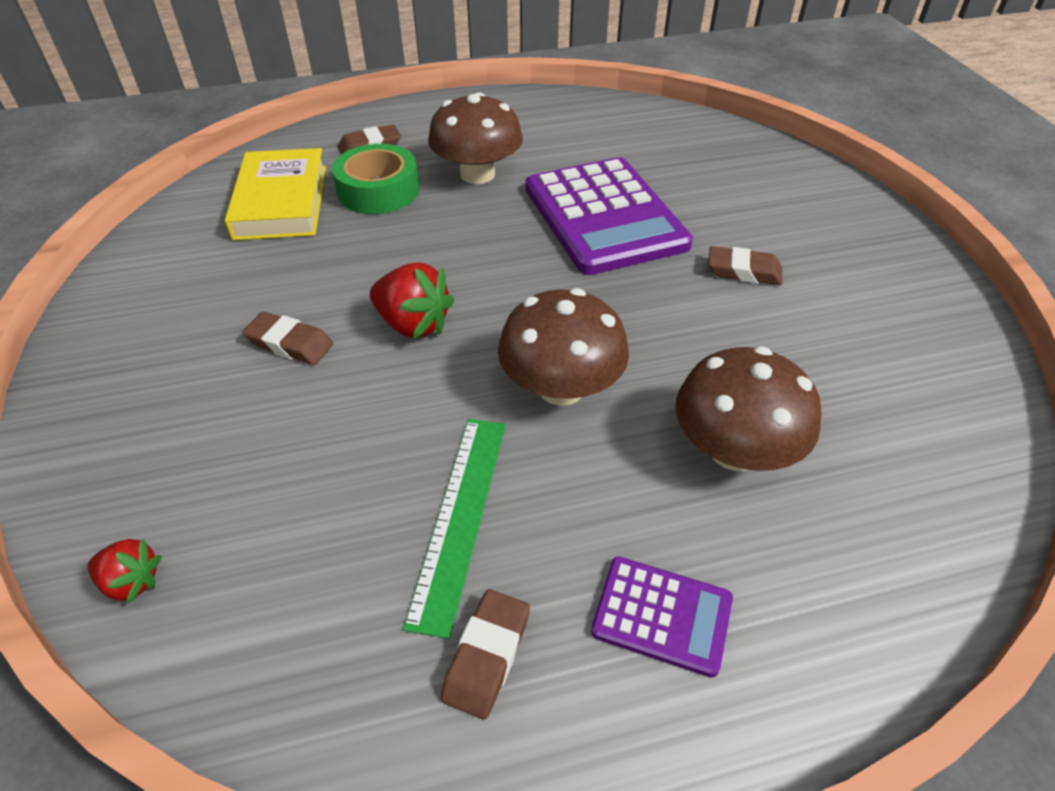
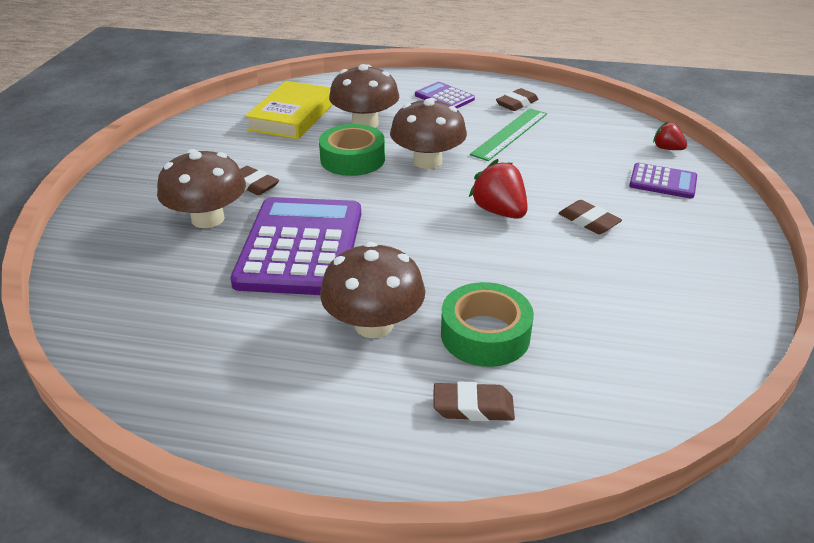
camera: 155 degrees left, 10 degrees down
(164, 466) = (662, 182): none -> purple calculator
(281, 201) = (591, 351): yellow book -> yellow book (292, 116)
(671, 355) = (352, 159): none -> green tape
(731, 218) = (208, 219): none -> brown mushroom

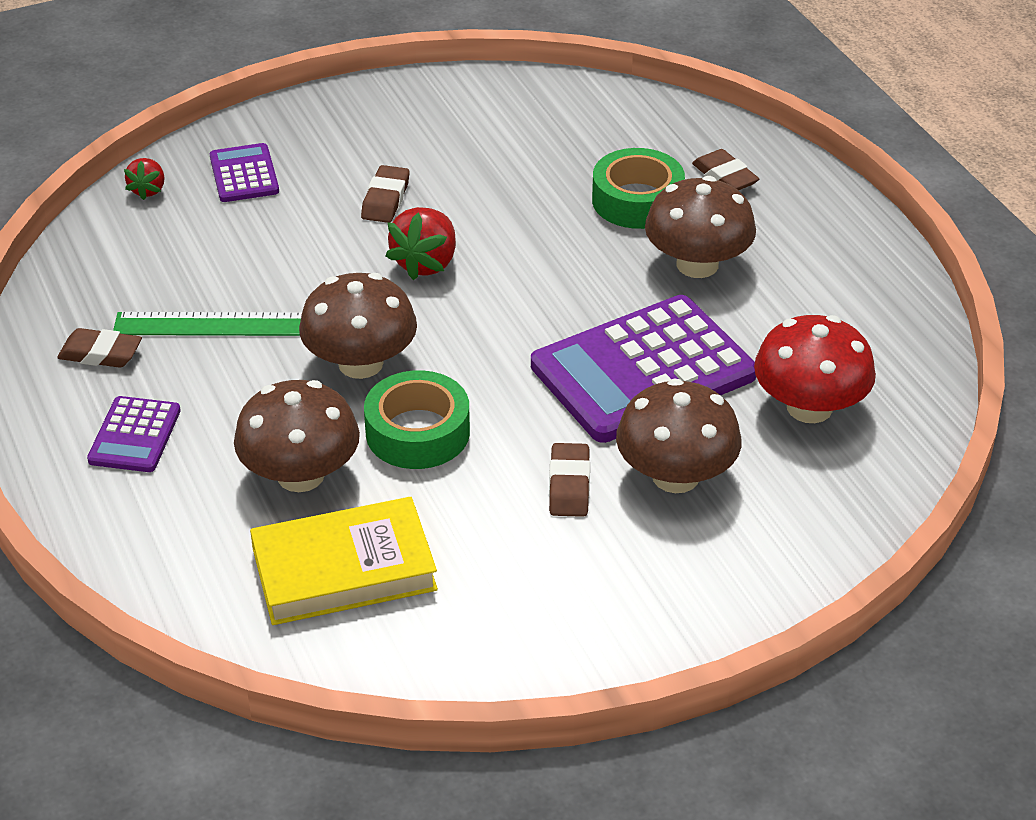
camera: 125 degrees left, 5 degrees up
(177, 296) = (809, 407): none -> red mushroom

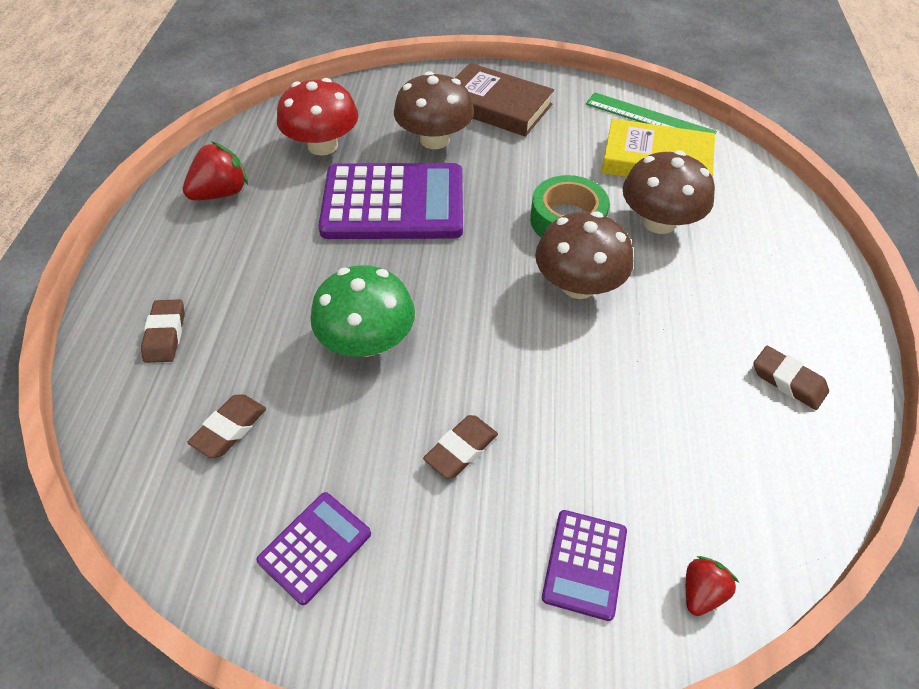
camera: 150 degrees left, 10 degrees up
(134, 435) = (770, 294): purple calculator -> purple calculator (315, 547)
(213, 325) = (682, 370): green ruler -> green ruler (649, 118)
(426, 263) = (473, 356): red strawberry -> red strawberry (221, 193)
(536, 238) = (367, 341): none -> green mushroom
(569, 485) = (497, 156): brown eraser -> brown eraser (229, 429)
(637, 200) = (256, 342): green tape -> none
(639, 571) = (496, 106): none -> brown book
(697, 264) = (277, 263): brown mushroom -> none

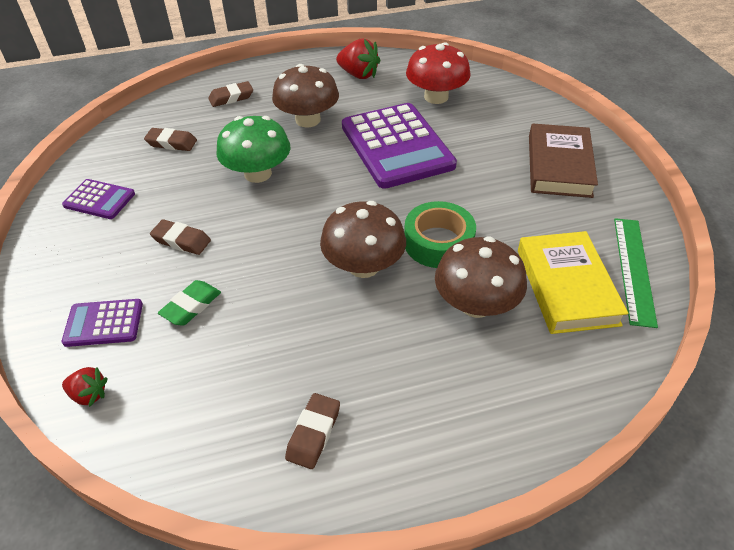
camera: 70 degrees right, 5 degrees down
(434, 139) = (485, 145): brown mushroom -> brown mushroom (308, 120)
(586, 457) = (191, 306): none -> green eraser

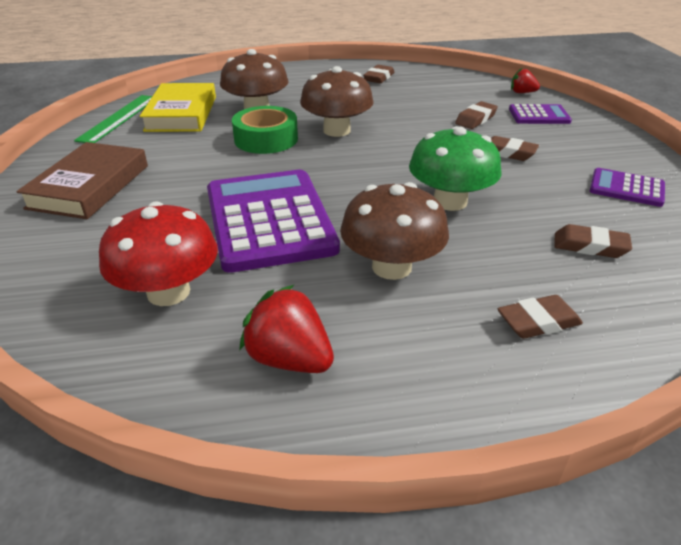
camera: 175 degrees left, 10 degrees down
(191, 306) = (475, 119): green eraser -> brown eraser

